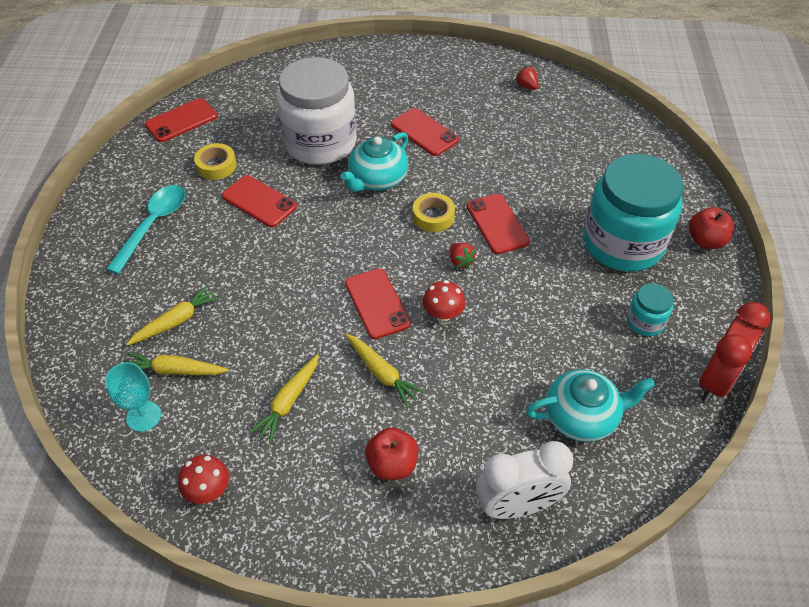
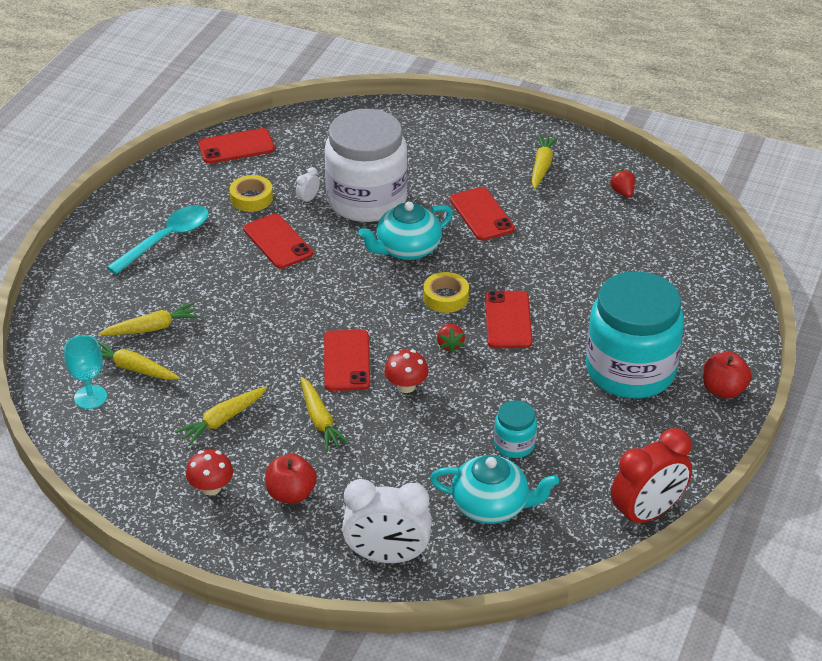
camera: 20 degrees right, 10 degrees down
(208, 490) = (121, 468): red mushroom -> red mushroom (211, 488)
(268, 154) = (308, 199): none -> white clock
(451, 79) = (542, 166): none -> yellow carrot
(645, 322) = (607, 445): turquoise jar -> turquoise jar (514, 444)

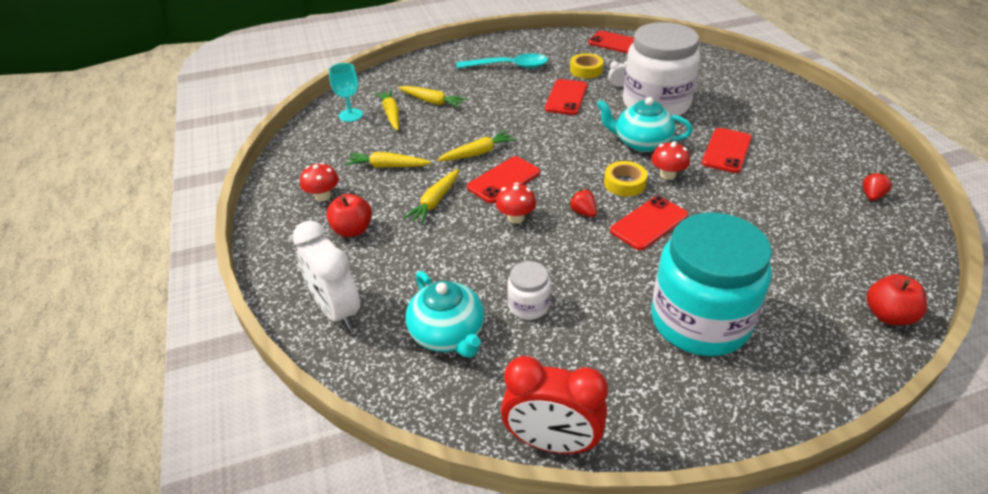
camera: 50 degrees right, 0 degrees up
(450, 345) = (583, 212): red strawberry -> red strawberry turned 105 degrees clockwise
(467, 267) = (667, 175): none -> red mushroom
(514, 444) = (528, 305): turquoise jar -> white jar
(542, 166) = (820, 146): yellow carrot -> yellow carrot (477, 153)
(723, 390) = (770, 398): red apple -> red apple (888, 315)

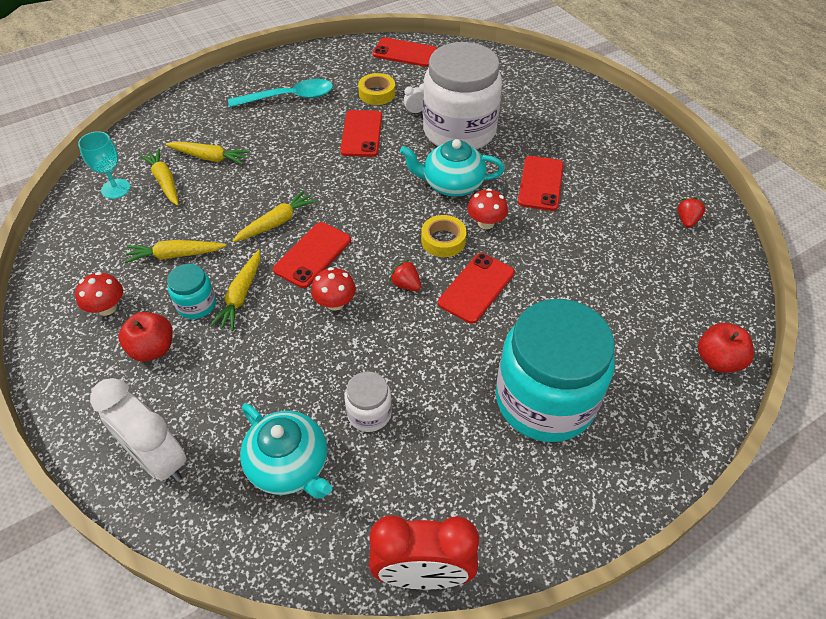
camera: 15 degrees left, 10 degrees up
(396, 203) = (196, 304): none -> turquoise jar

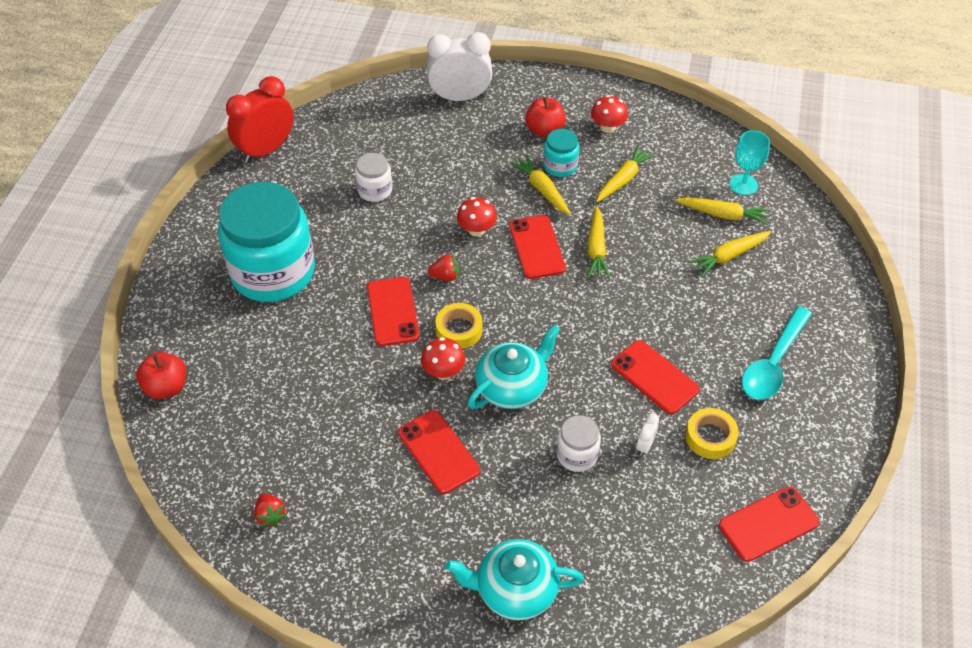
camera: 135 degrees right, 0 degrees up
(289, 465) = (388, 140): turquoise teapot -> turquoise teapot (515, 590)
(459, 131) = (577, 455): white jar -> white jar, size x0.44

